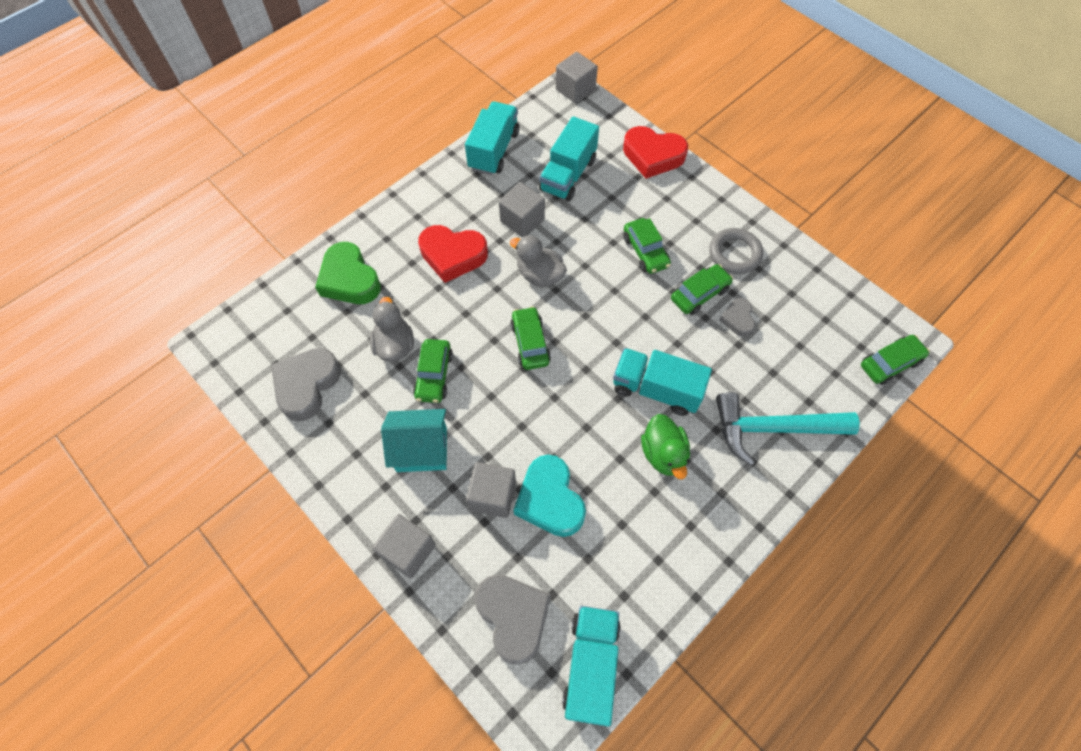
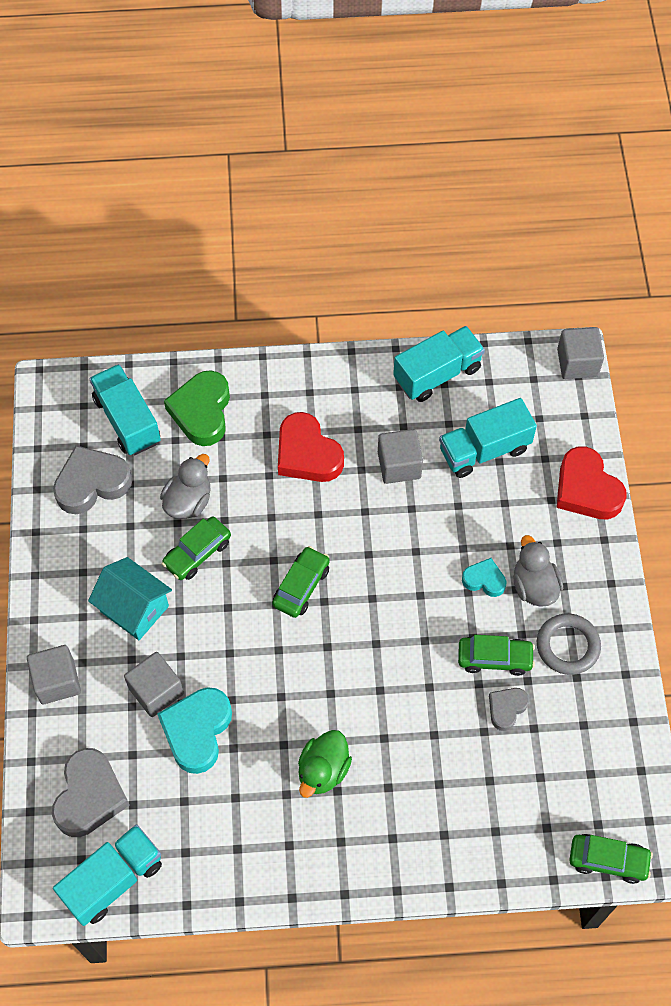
camera: 40 degrees right, 0 degrees up
(540, 275) = (366, 530): grey duck -> grey duck (534, 586)
(645, 251) = (484, 580): green car -> turquoise heart
(656, 389) = (370, 712): turquoise truck -> turquoise truck (127, 420)
(772, 429) = (437, 826): turquoise hammer -> none

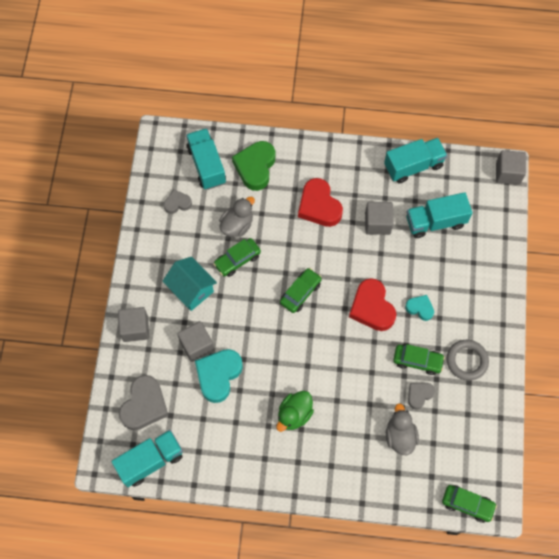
camera: 10 degrees right, 5 degrees up
(92, 483) = (177, 203): grey heart -> grey heart, size x0.55
(534, 586) = (452, 317): grey duck -> grey duck (400, 436)
(586, 489) = (498, 259): red heart -> red heart (372, 308)

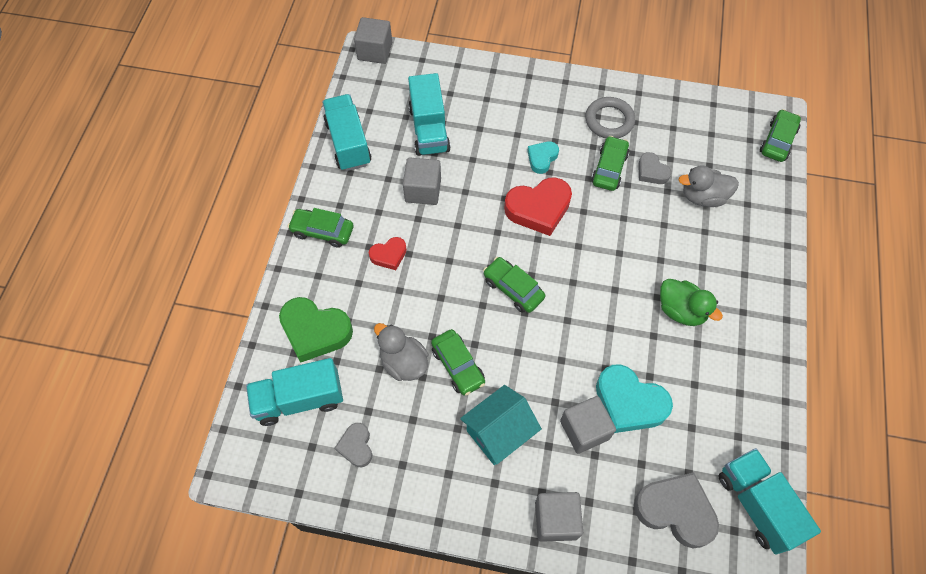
camera: 85 degrees left, 5 degrees down
(319, 206) = (389, 255): red heart -> red heart, size x0.55
(333, 160) = (322, 231): none -> green car

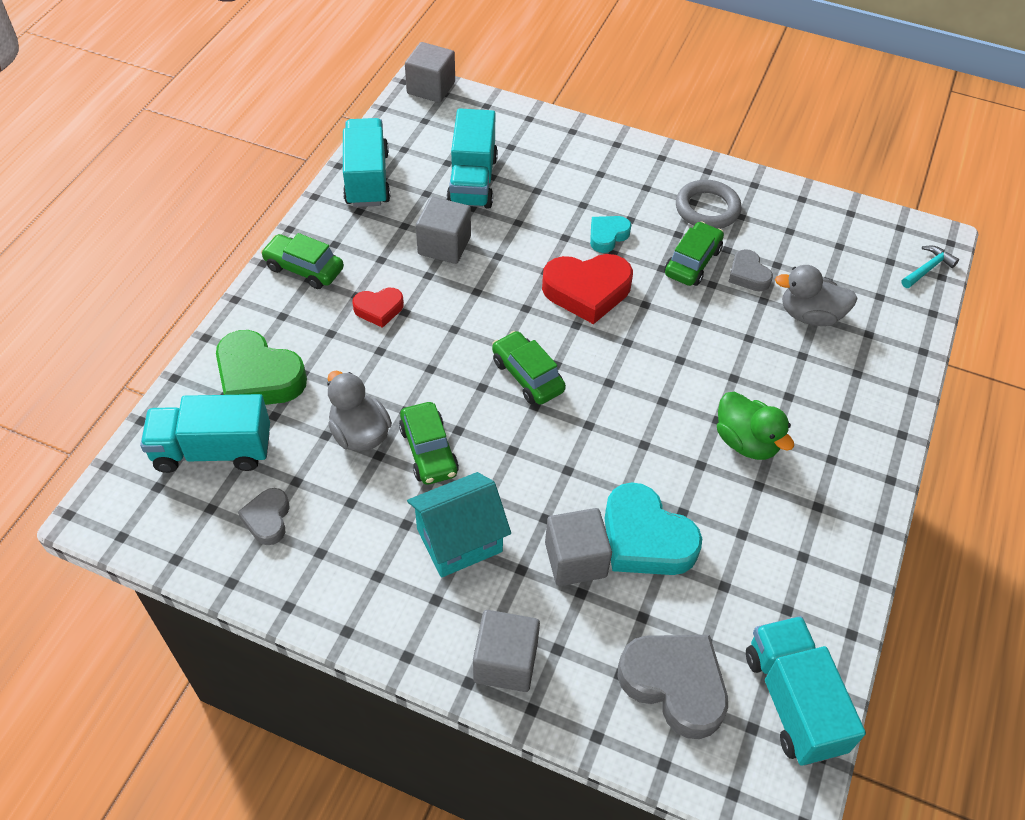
camera: 10 degrees right, 10 degrees down
(777, 141) = (927, 268): green car -> turquoise hammer

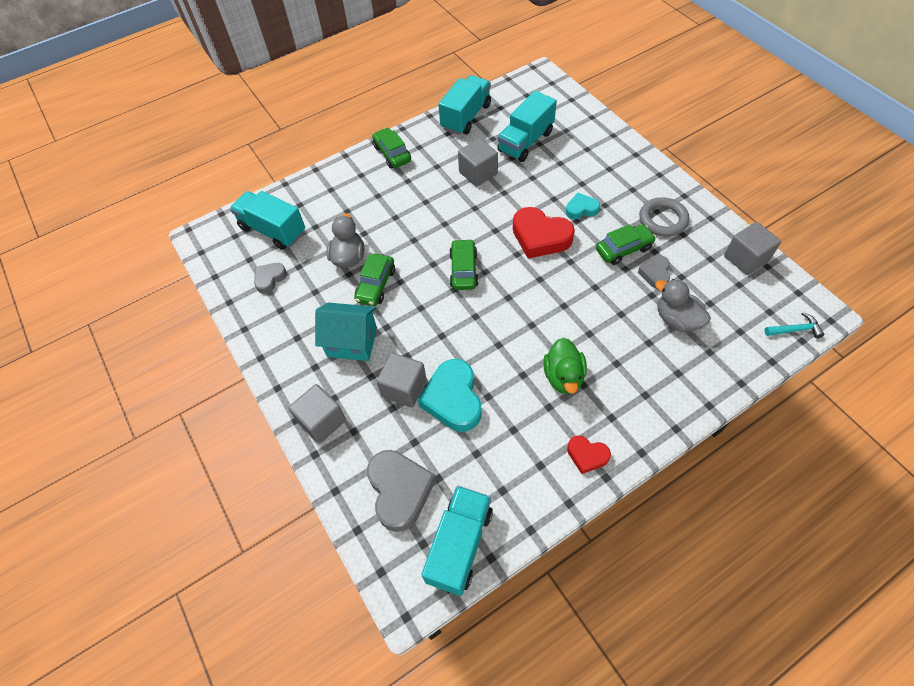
camera: 40 degrees right, 5 degrees up
(258, 377) = (323, 202): green heart -> none
(379, 309) = (413, 194): red heart -> red heart (587, 455)
(431, 88) = (546, 76): grey cube -> grey cube (746, 258)

